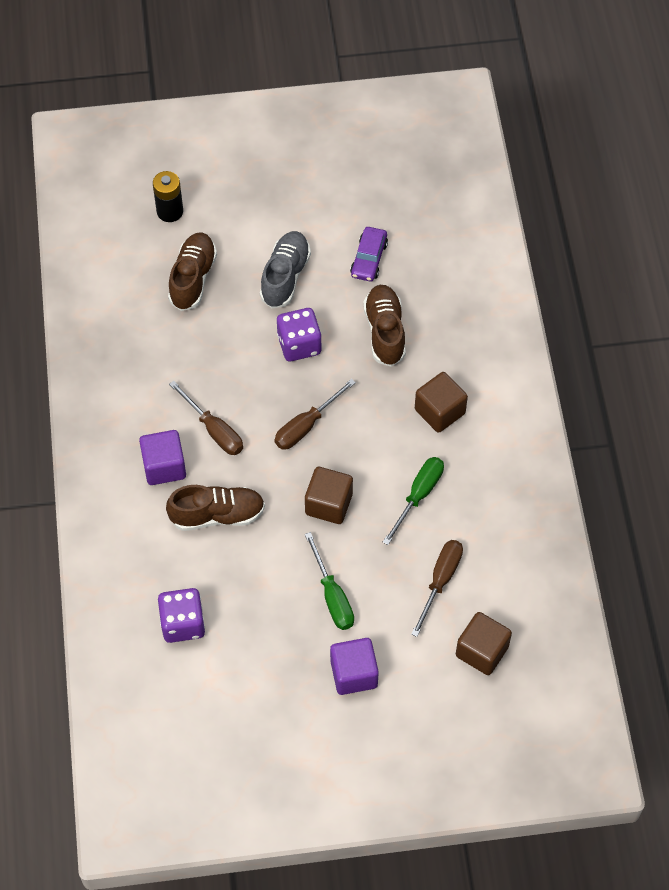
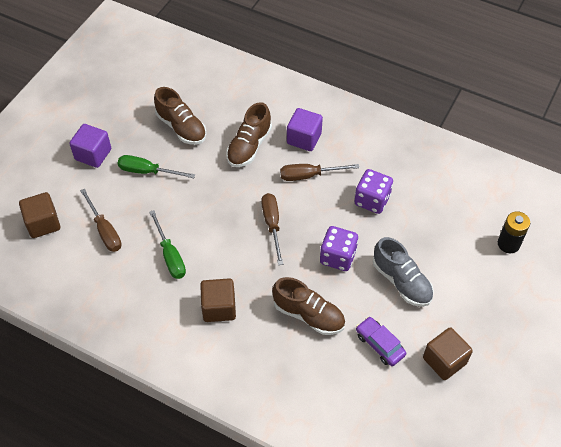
camera: 125 degrees right, 5 degrees down
(182, 623) = (196, 96): purple dice -> purple dice (372, 200)
(193, 278) = (438, 226): brown shoe -> brown shoe (181, 127)
(328, 504) = (207, 204): brown cube -> brown cube (444, 360)

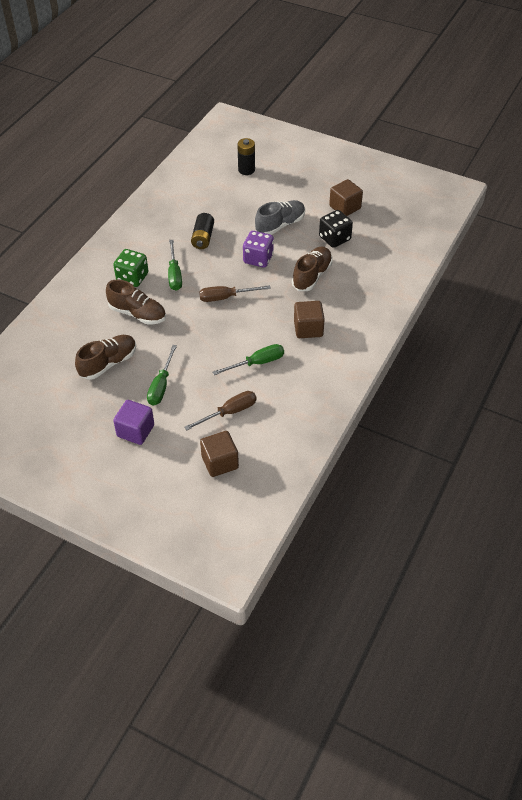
camera: 90 degrees left, 5 degrees down
(304, 138) = (132, 277): purple cube -> green dice
(309, 175) = (174, 274): brown screwdriver -> green screwdriver
(372, 200) = (203, 238): purple dice -> black battery
(380, 344) = (334, 238): purple car -> black dice

